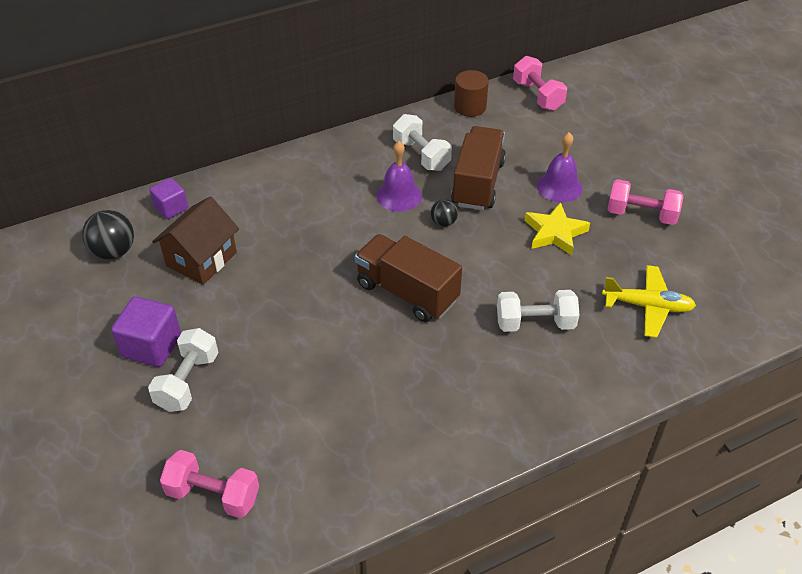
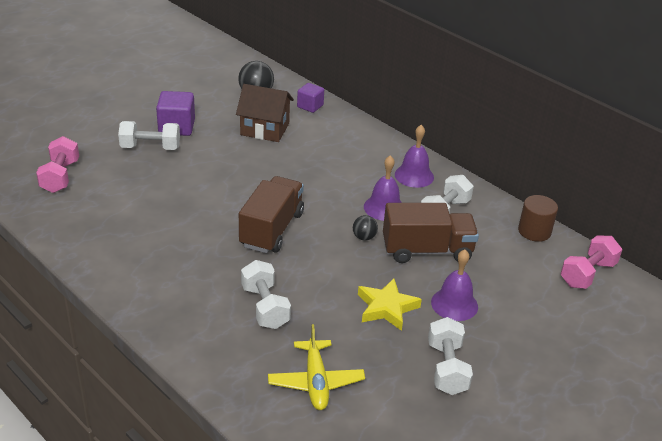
camera: 70 degrees right, 10 degrees down
(351, 159) = (414, 175): none -> purple bell
(641, 214) = (447, 368): pink dumbbell -> white dumbbell

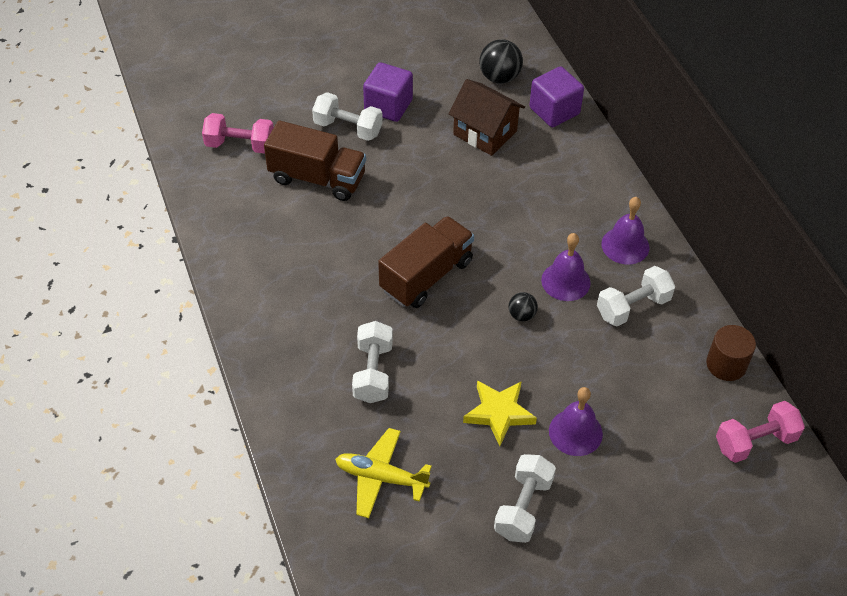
camera: 25 degrees right, 15 degrees up
(60, 177) = (240, 145): pink dumbbell -> pink dumbbell turned 75 degrees clockwise
(310, 106) = (554, 111): purple cube -> purple cube, size x1.55
(315, 382) = (381, 477): yellow plane -> yellow plane turned 90 degrees clockwise
(427, 250) = (583, 353): brown truck -> brown truck (317, 178)

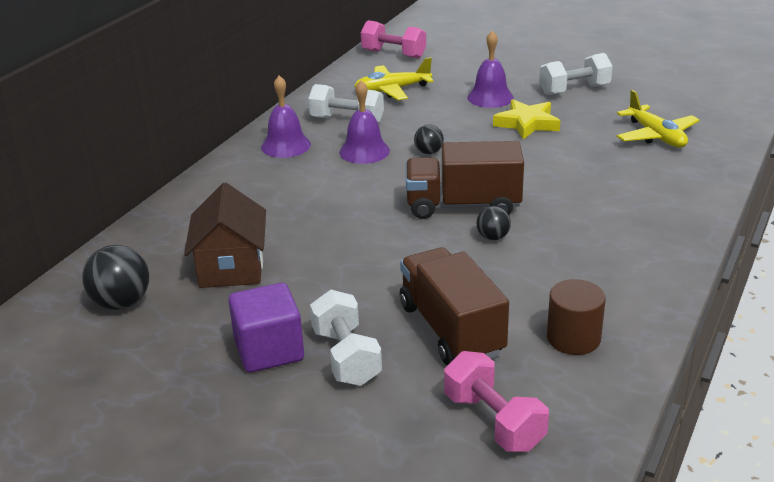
camera: 130 degrees left, 20 degrees down
(373, 372) = (592, 179): white dumbbell -> none
(374, 261) = (493, 237): none -> black ball
(554, 111) = (143, 246): purple cube -> none
(665, 377) = (392, 90): none -> yellow plane
(726, 364) = (346, 78): brown cylinder -> brown cylinder (573, 338)

